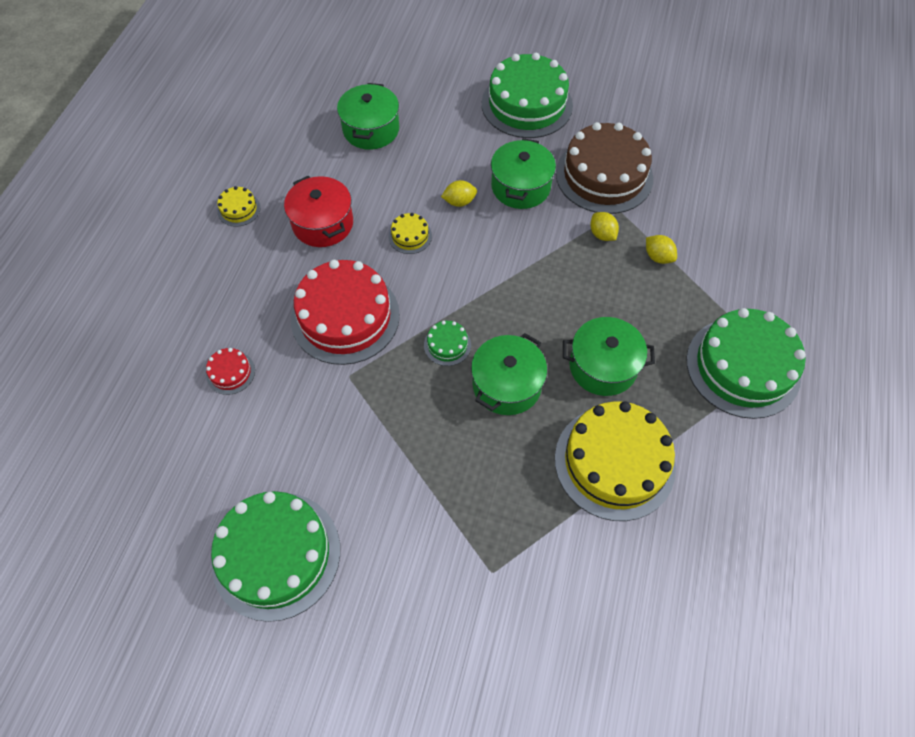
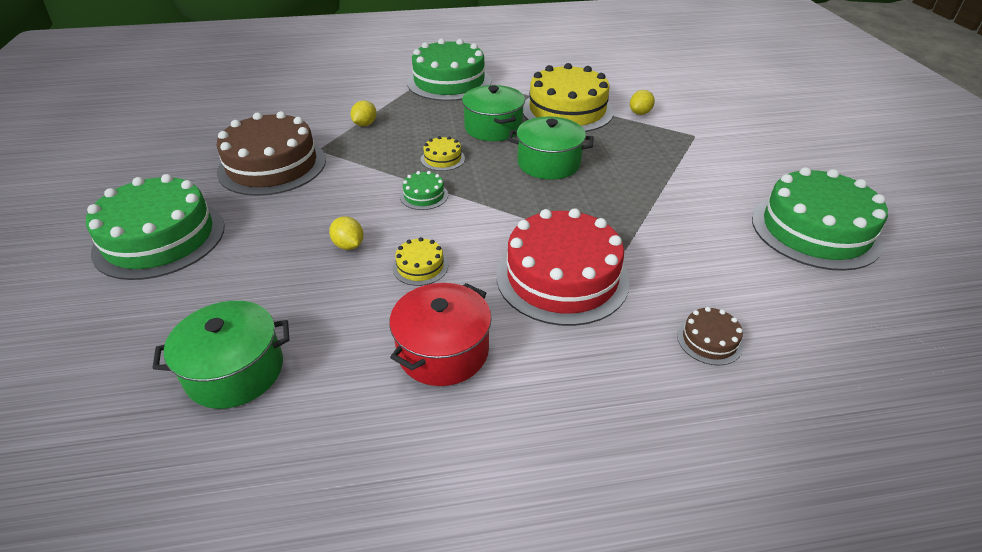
camera: 115 degrees left, 20 degrees down
(230, 373) = (709, 340): red cake -> brown cake
(239, 209) = (469, 468): yellow cake -> yellow cake (442, 159)
(447, 345) = (537, 202): green cake -> green cake (424, 195)
(520, 187) = (307, 210): green pot -> none
(602, 234) = (353, 152): yellow lemon -> yellow lemon (640, 113)

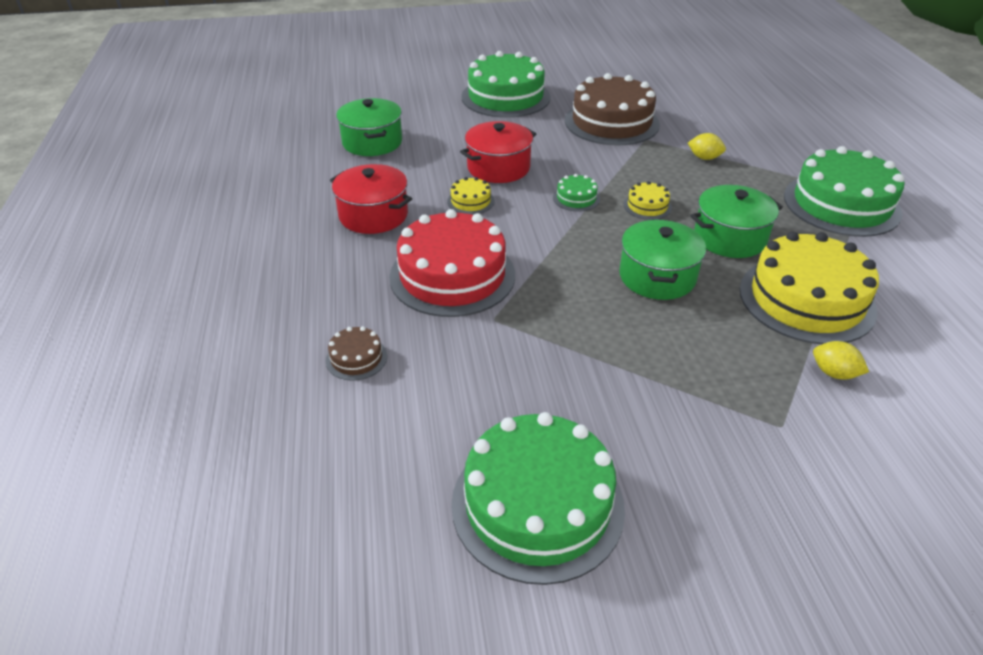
camera: 90 degrees right, 0 degrees up
(349, 245) = (498, 168): yellow lemon -> red pot

